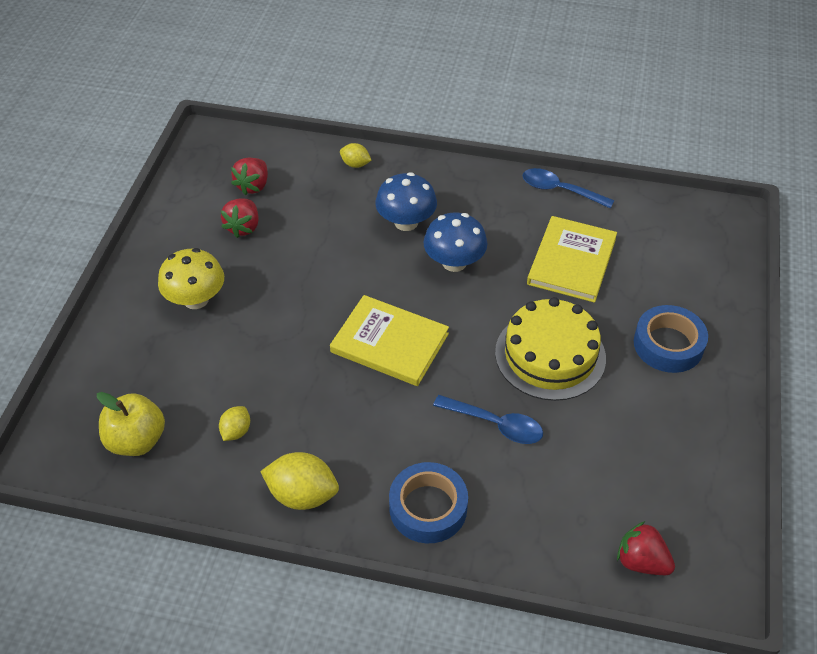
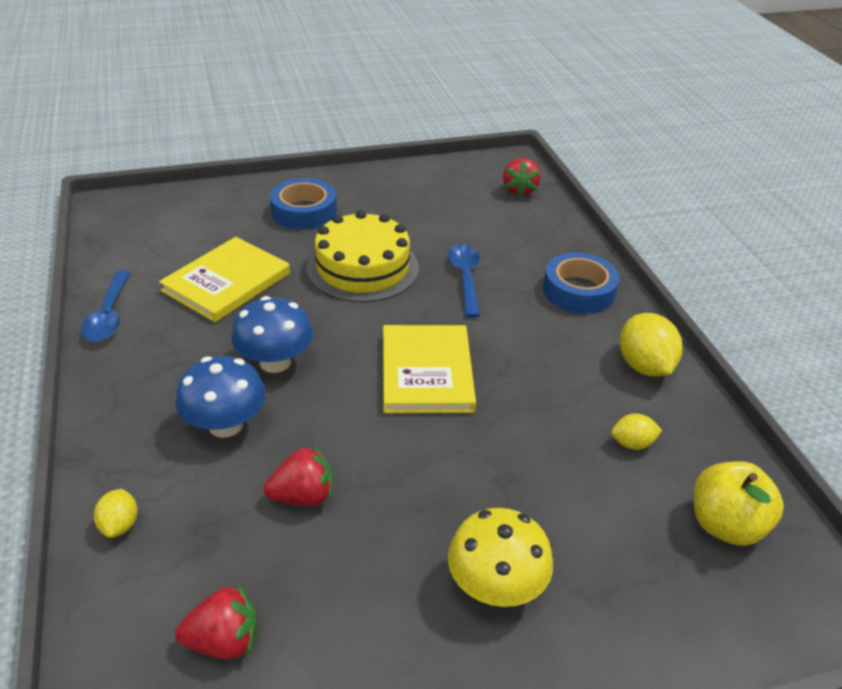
camera: 120 degrees left, 10 degrees down
(243, 227) = (326, 603): red strawberry -> red strawberry (303, 496)
(571, 261) = (227, 282): yellow book -> yellow book turned 45 degrees counterclockwise

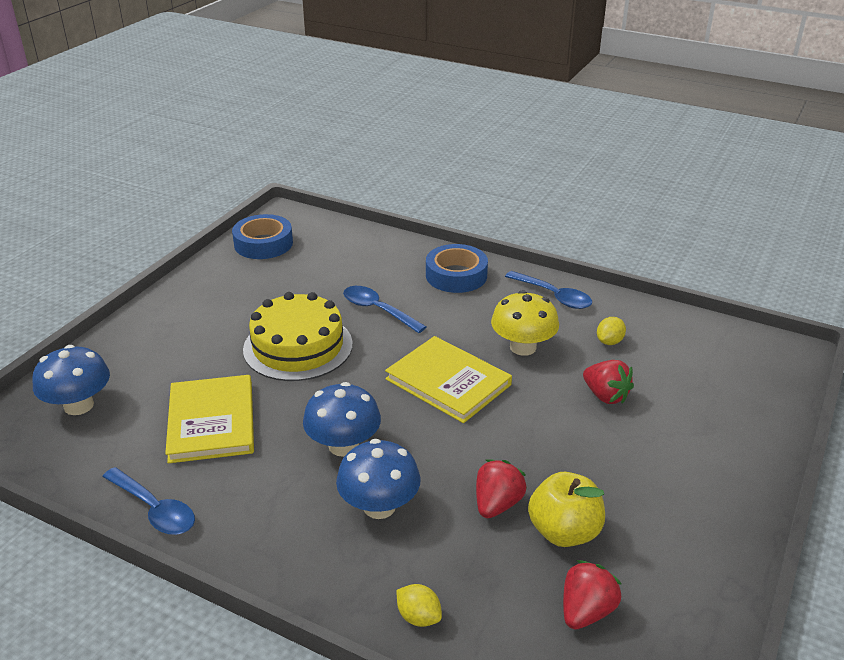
camera: 45 degrees left, 5 degrees down
(177, 218) = (79, 405): none -> blue mushroom
(304, 211) = (184, 335): blue tape -> blue tape (263, 244)
(495, 586) = (660, 462): yellow mushroom -> yellow mushroom (523, 347)
(519, 190) = (320, 232): red strawberry -> red strawberry (605, 396)
(644, 366) = (554, 296): yellow lemon -> blue spoon
(725, 525) = (703, 350): yellow apple -> yellow apple (564, 532)

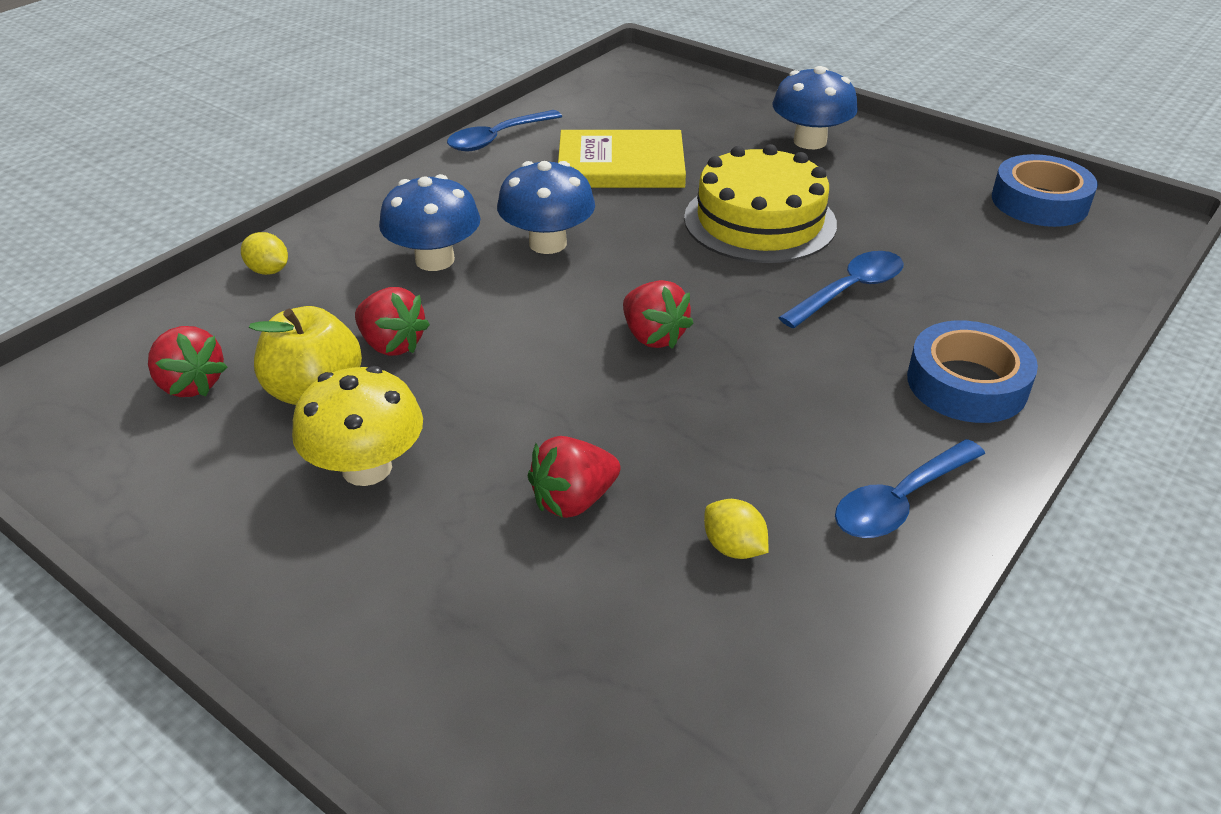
camera: 100 degrees right, 5 degrees up
(79, 405) = (670, 98): blue mushroom -> blue mushroom (810, 141)
(418, 617) = (268, 271): yellow lemon -> yellow lemon turned 75 degrees clockwise
(448, 382) = (653, 336): yellow book -> red strawberry
(523, 347) = (730, 427): yellow mushroom -> yellow mushroom (367, 468)

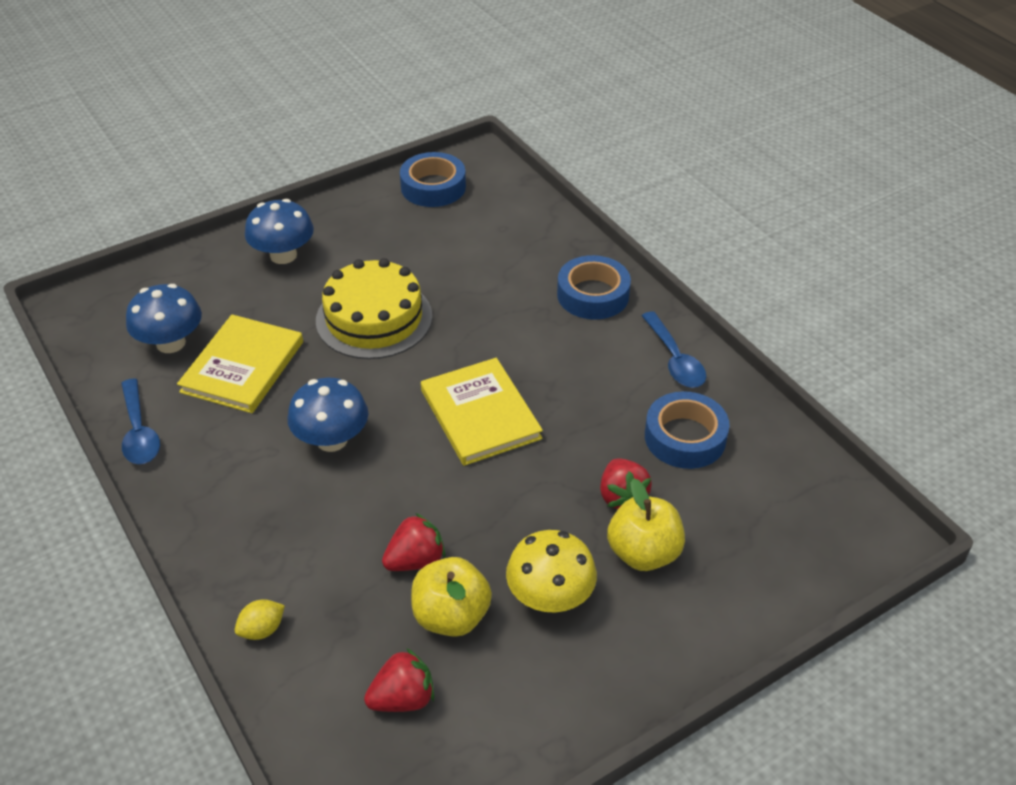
camera: 70 degrees left, 5 degrees up
(435, 260) = (313, 513): blue mushroom -> blue mushroom (171, 343)
(475, 546) = (643, 553): none -> yellow apple
(653, 336) = (480, 414): red strawberry -> yellow book
(733, 547) = (685, 437): yellow lemon -> blue tape
(850, 290) = (480, 306): blue spoon -> none

